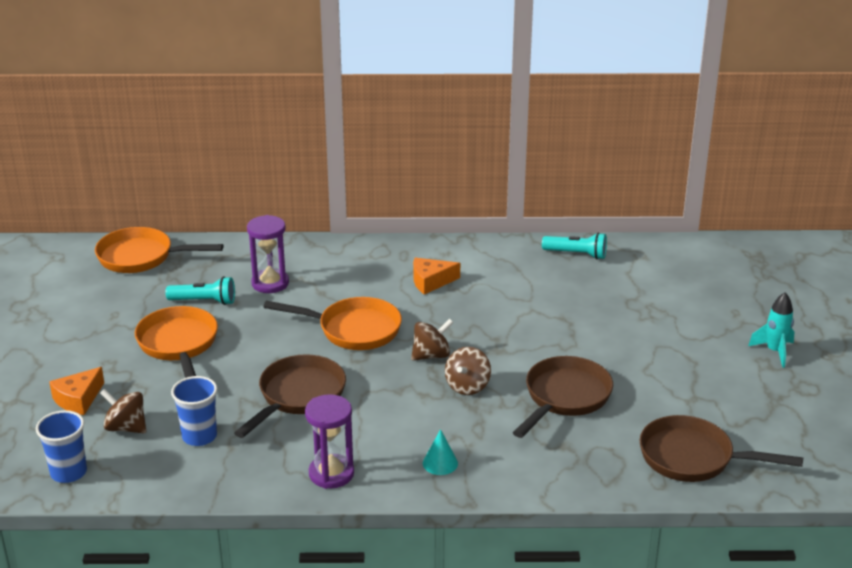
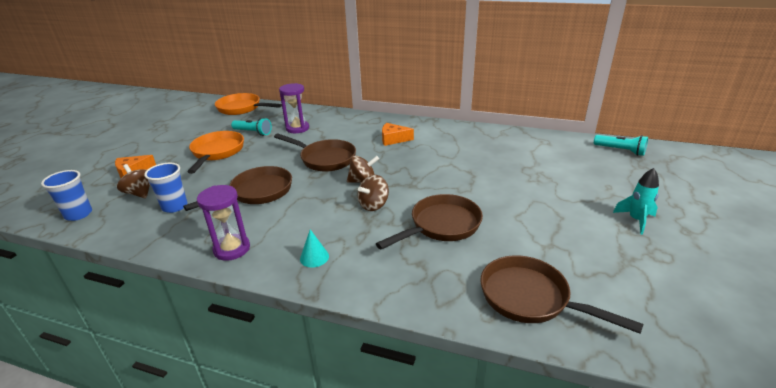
camera: 20 degrees right, 0 degrees up
(353, 330) = (324, 159): orange pan -> brown pan
(577, 254) = (500, 136): turquoise flashlight -> turquoise flashlight (620, 150)

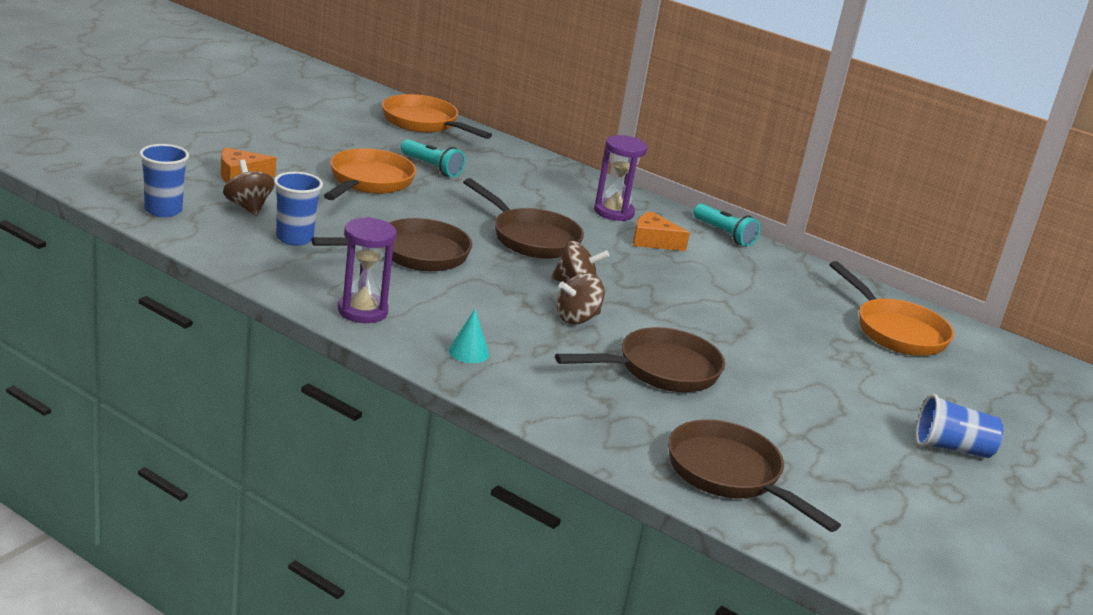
camera: 10 degrees right, 5 degrees down
(297, 128) = (505, 181): purple hourglass -> purple hourglass (613, 212)
(549, 152) = (895, 331): none -> orange pan
(620, 150) = (1018, 363): turquoise flashlight -> turquoise flashlight (724, 234)
(636, 220) = (951, 448): turquoise rocket -> blue cup

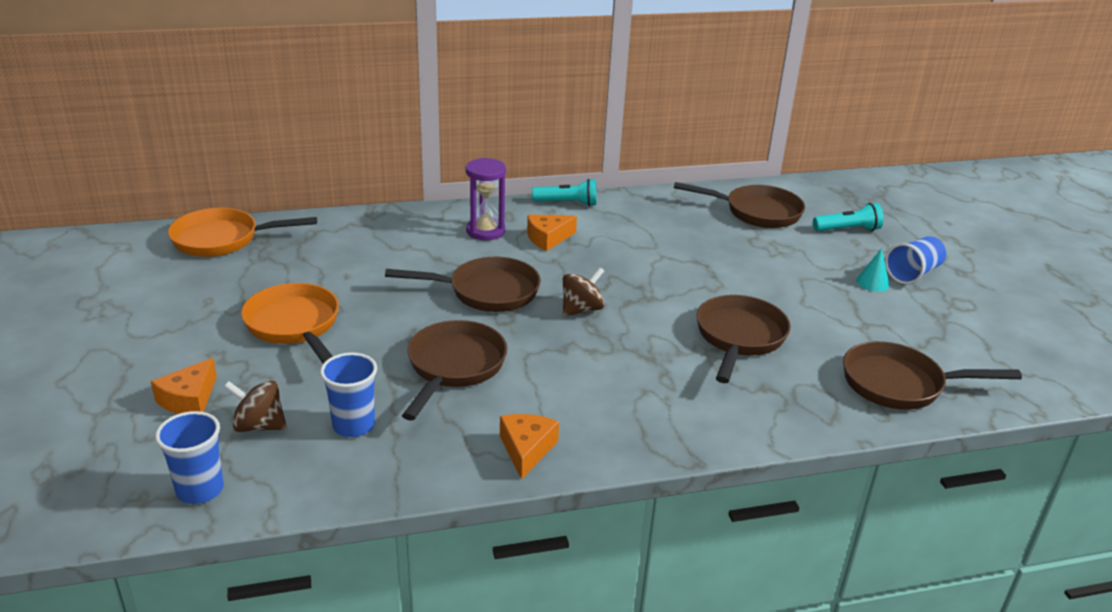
camera: 45 degrees left, 5 degrees up
(362, 311) = (526, 449): purple hourglass -> orange cheese
(432, 167) = (310, 278): turquoise flashlight -> turquoise flashlight (848, 229)
(468, 352) = (643, 422): turquoise cone -> turquoise cone (872, 283)
(577, 318) = (634, 337): brown spinning top -> none
(895, 331) = (756, 212): orange pan -> brown pan

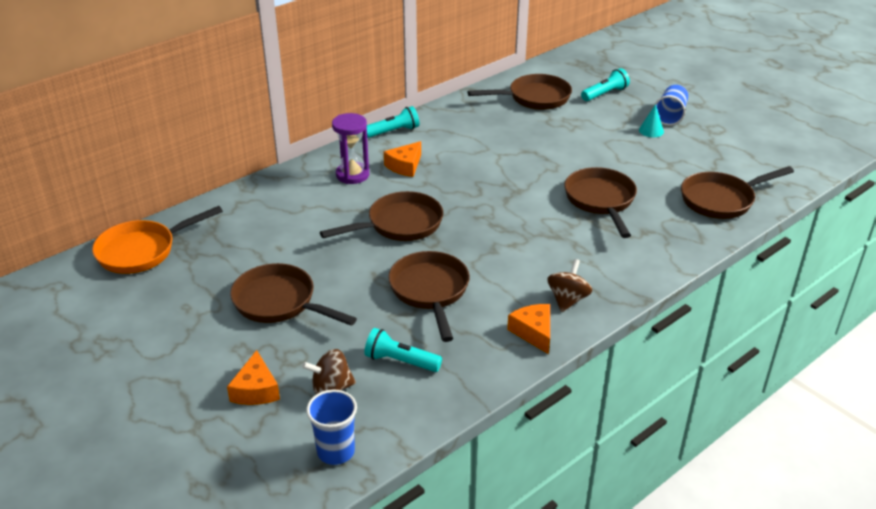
camera: 25 degrees left, 5 degrees up
(295, 326) = (279, 303): orange pan -> brown pan
(353, 425) = (400, 361): blue cup -> turquoise flashlight
(581, 309) = (479, 216): brown spinning top -> brown spinning top (567, 300)

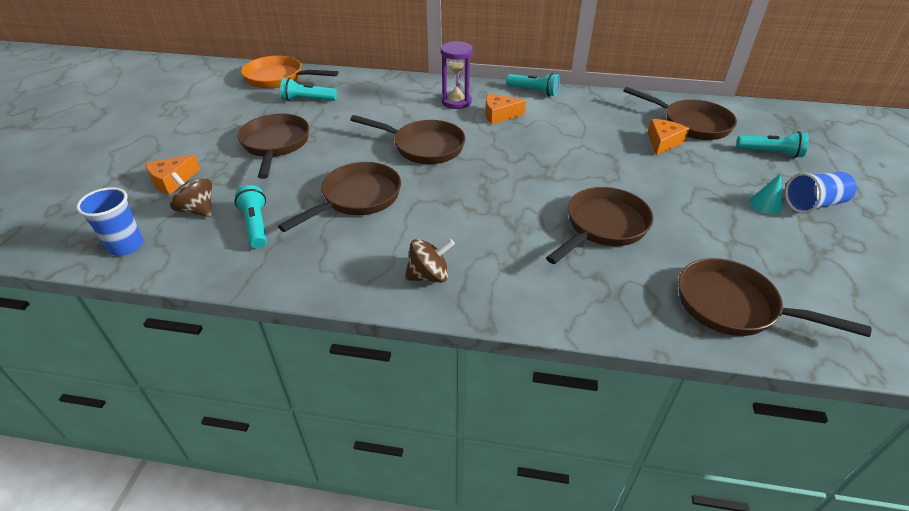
camera: 50 degrees right, 5 degrees up
(220, 251) = (308, 100): none -> turquoise flashlight
(533, 332) = (360, 277): orange cheese -> orange cheese (663, 142)

